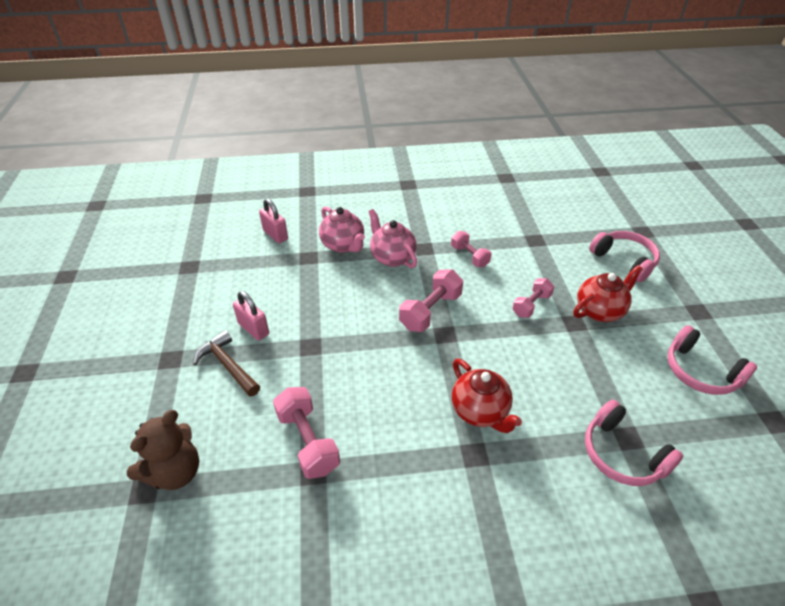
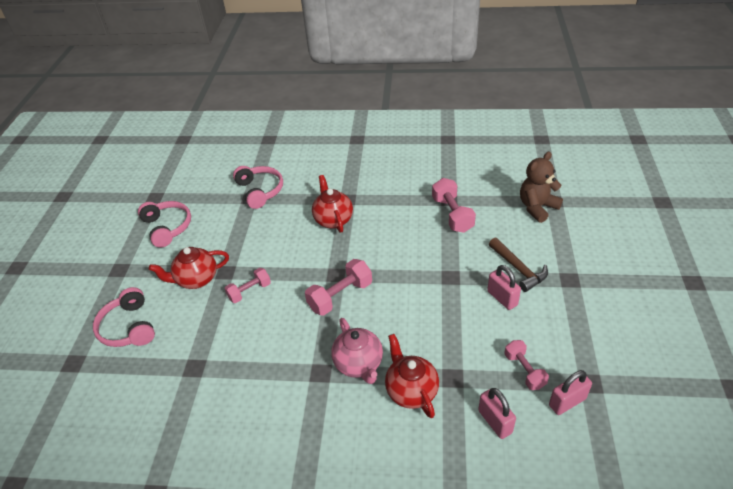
camera: 165 degrees left, 0 degrees up
(214, 252) = (567, 402): none -> pink padlock
(343, 245) = (411, 391): pink teapot -> red teapot
(469, 256) = (276, 354): pink dumbbell -> pink dumbbell (524, 370)

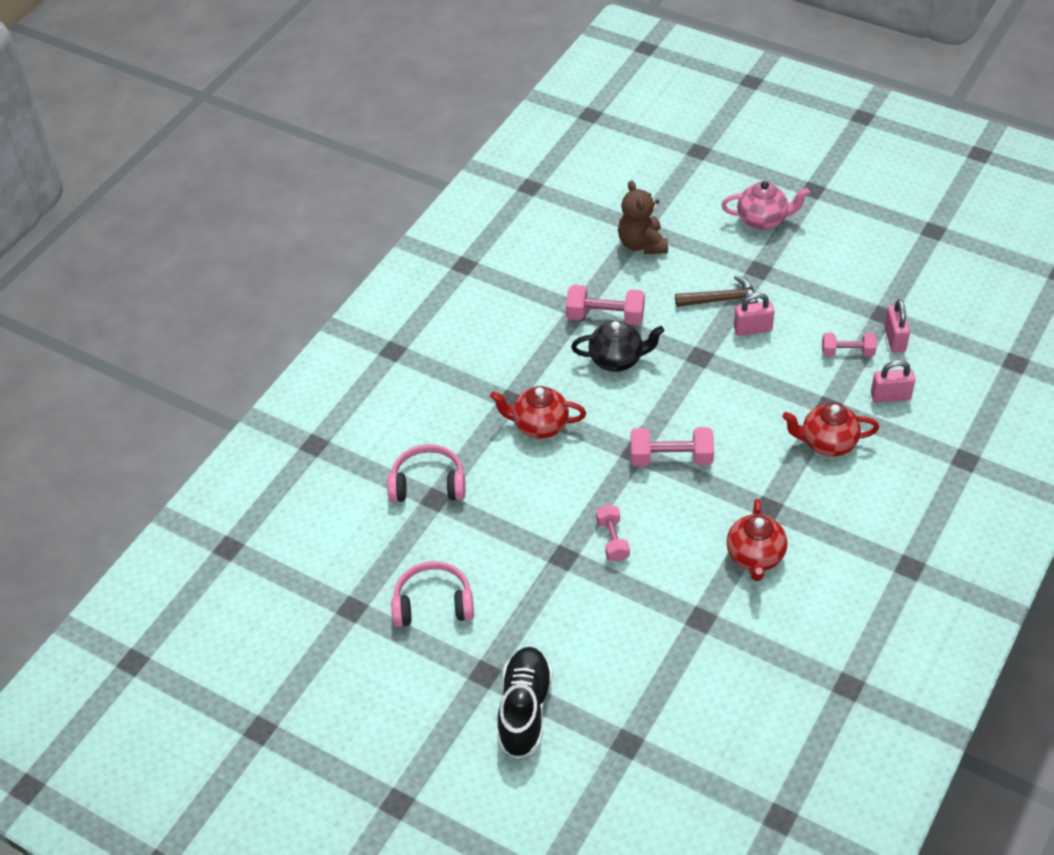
camera: 65 degrees left, 5 degrees up
(93, 299) = (524, 710): none -> black shoe
(129, 327) = (600, 676): pink headphones -> none
(196, 279) = (558, 590): red teapot -> red teapot (755, 557)
(340, 296) = (671, 458): pink dumbbell -> pink dumbbell turned 75 degrees counterclockwise
(359, 364) = (774, 473): pink teapot -> pink teapot (763, 220)
(416, 235) = (617, 360): none -> black teapot

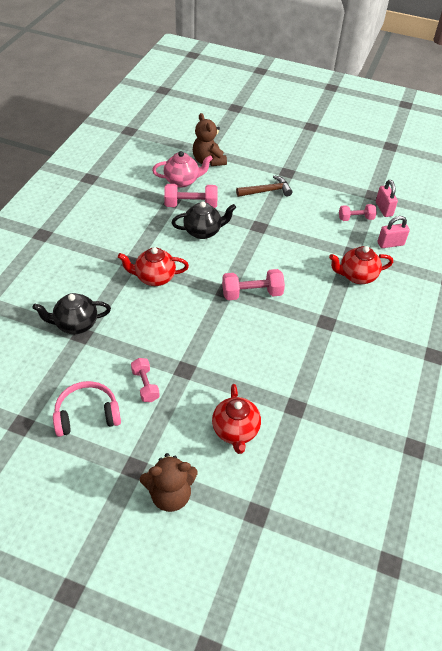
camera: 15 degrees left, 0 degrees up
(428, 484) = (75, 324): pink headphones -> black teapot
(524, 710) = (170, 494): black shoe -> brown teddy bear
(612, 540) = (219, 354): pink dumbbell -> pink dumbbell (145, 385)
(752, 329) = (291, 208): pink padlock -> none
(755, 557) = (325, 357): red teapot -> red teapot (235, 431)
(763, 220) = (283, 144): pink teapot -> pink teapot (182, 181)

